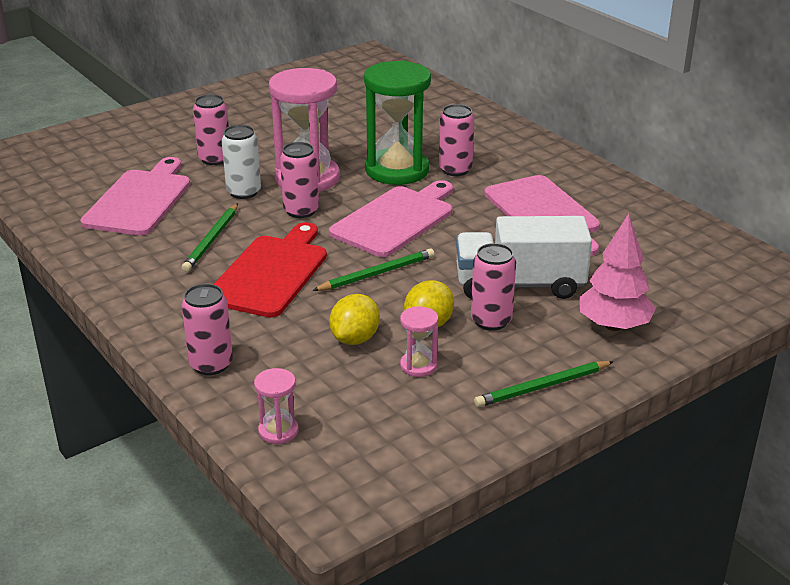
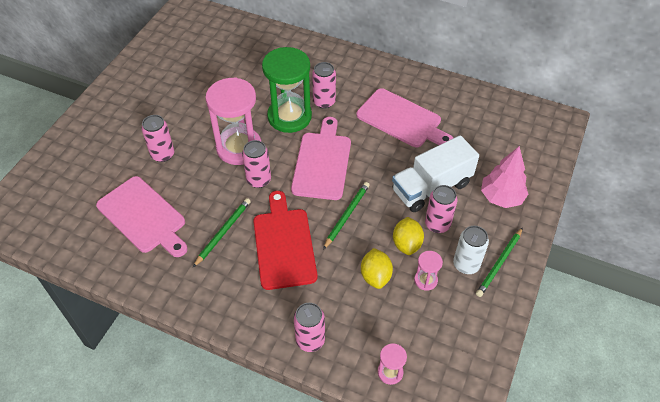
camera: 30 degrees left, 20 degrees up
(139, 200) = (143, 216): pink cutting board -> pink cutting board turned 150 degrees clockwise
(212, 240) = (223, 232): green pencil -> green pencil turned 135 degrees counterclockwise
(243, 192) = (208, 178): white can -> white can (466, 264)

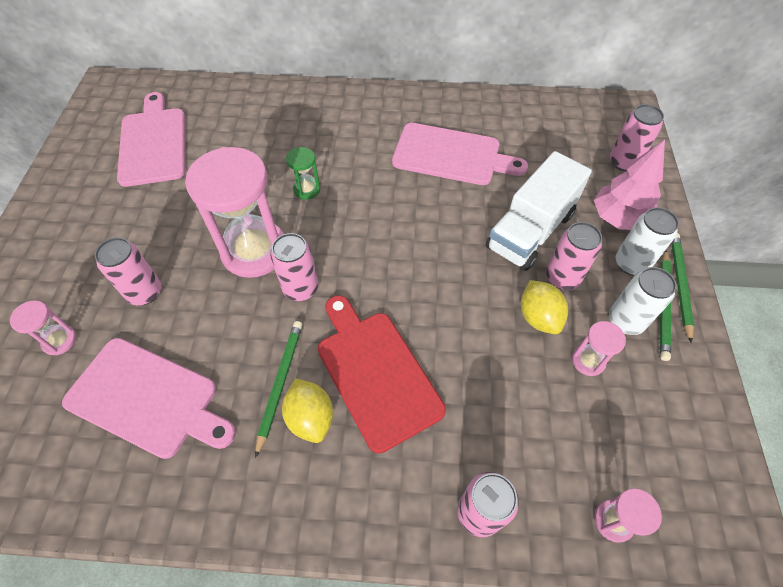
camera: 20 degrees left, 5 degrees up
(105, 168) = (59, 340): none -> pink hourglass
(289, 116) = (307, 189): green hourglass -> green hourglass, size x0.44
(322, 162) = (377, 239): pink cutting board -> pink cutting board (153, 143)
(324, 102) = (344, 158): pink can -> pink can (623, 162)
(346, 215) = (442, 302): green pencil -> green pencil (679, 285)
(375, 276) = (521, 377): yellow lemon -> yellow lemon (311, 417)
(492, 230) = (631, 263): none -> white can

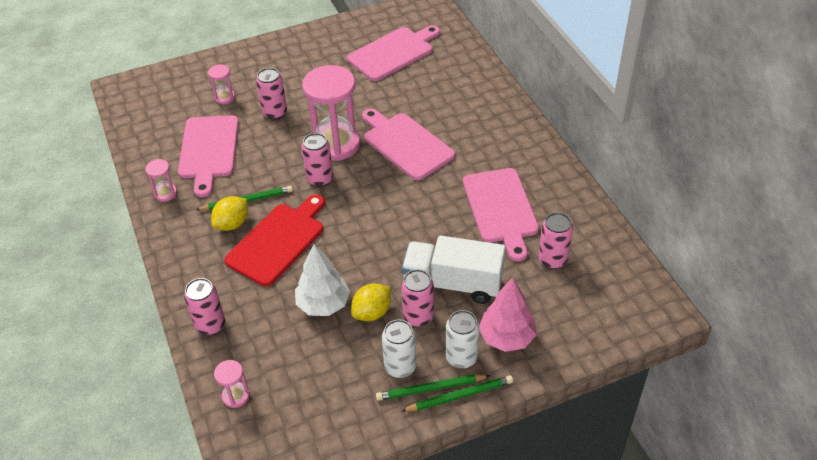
camera: 65 degrees right, 10 degrees down
(307, 189) = (406, 144): green hourglass -> pink cutting board
(504, 361) = (323, 304): none -> white tree
(588, 360) = (350, 352): pink hourglass -> pink hourglass (165, 193)
(623, 162) = (581, 325): pink can -> pink can (552, 260)

